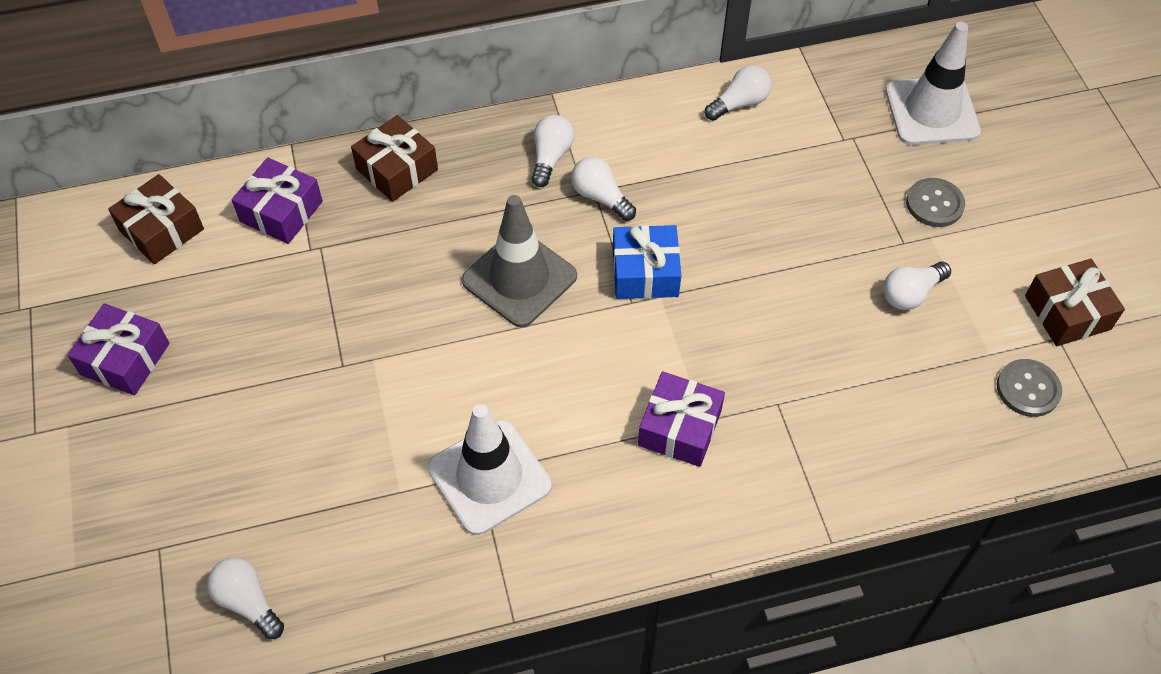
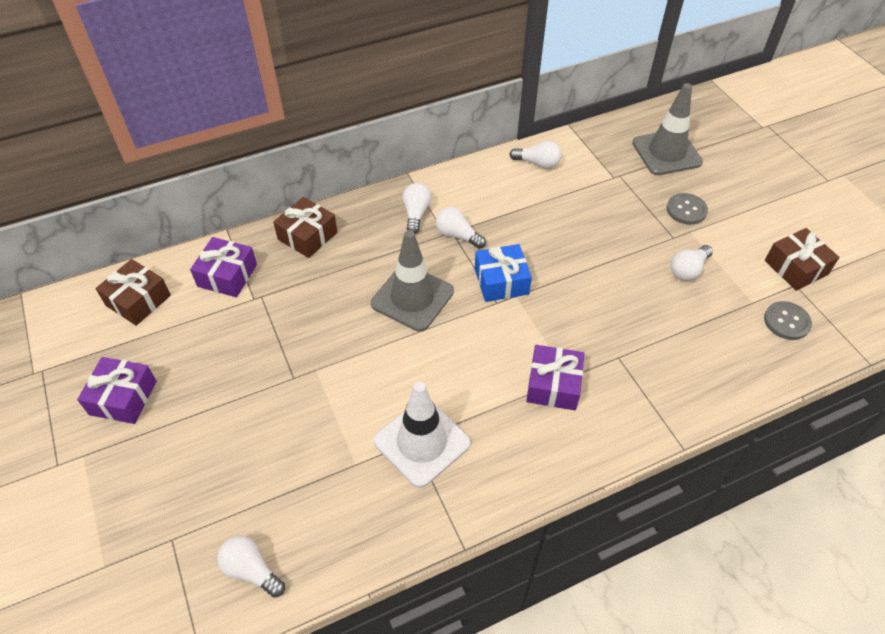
camera: 10 degrees left, 5 degrees down
(739, 103) = (537, 163): white light bulb -> white light bulb turned 60 degrees clockwise
(931, 111) = (666, 153): white traffic cone -> grey traffic cone

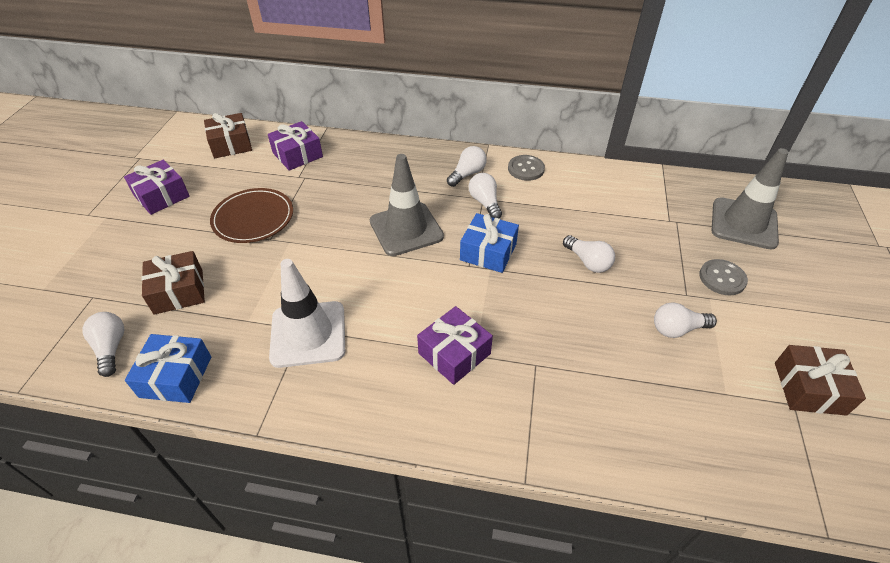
camera: 35 degrees right, 5 degrees down
(253, 366) = (253, 218): none -> brown plate
(307, 236) = (374, 154): brown gift -> brown gift (179, 291)
(344, 552) = (176, 376): none -> blue gift
(537, 163) = (605, 181): white light bulb -> white light bulb (588, 262)
(786, 321) = (751, 433): grey button -> grey button (526, 169)

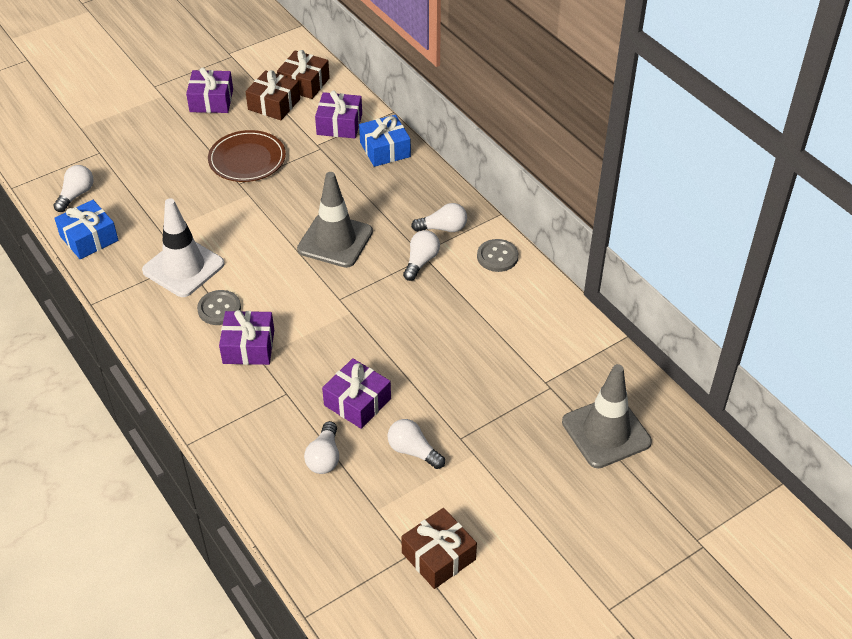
camera: 45 degrees right, 0 degrees up
(179, 291) = (146, 183): brown gift -> brown gift (274, 104)
(488, 252) = (367, 299): blue gift -> blue gift (385, 149)
(588, 262) = (426, 361): white light bulb -> white light bulb (324, 457)
(591, 327) = (357, 402): none -> purple gift
(722, 278) = (508, 451): grey button -> grey button (219, 309)

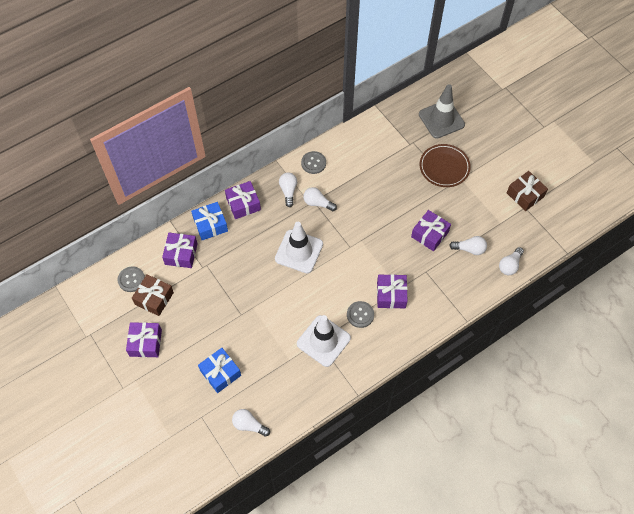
camera: 90 degrees left, 15 degrees up
(89, 238) = (295, 407): blue gift -> blue gift (220, 373)
(247, 159) = (216, 311): brown plate -> brown plate (444, 167)
(304, 83) = (131, 279): brown gift -> grey button
(335, 240) = (299, 251): grey traffic cone -> white traffic cone
(413, 451) = (461, 206): white light bulb -> white light bulb (510, 265)
(420, 181) = (243, 204): none -> purple gift

